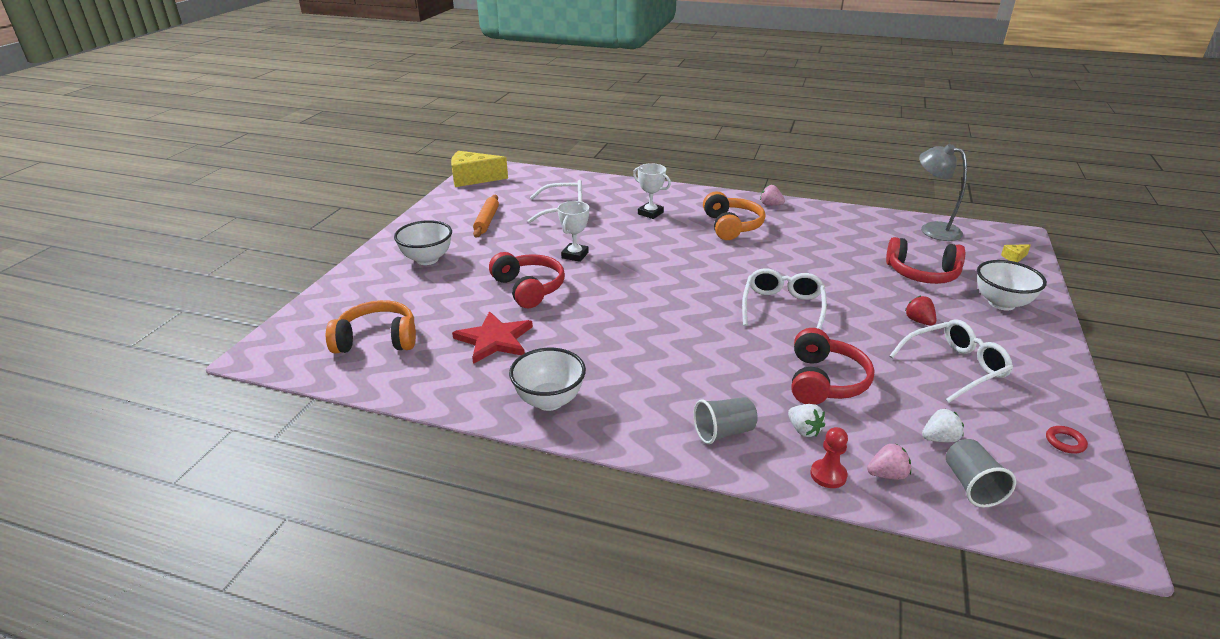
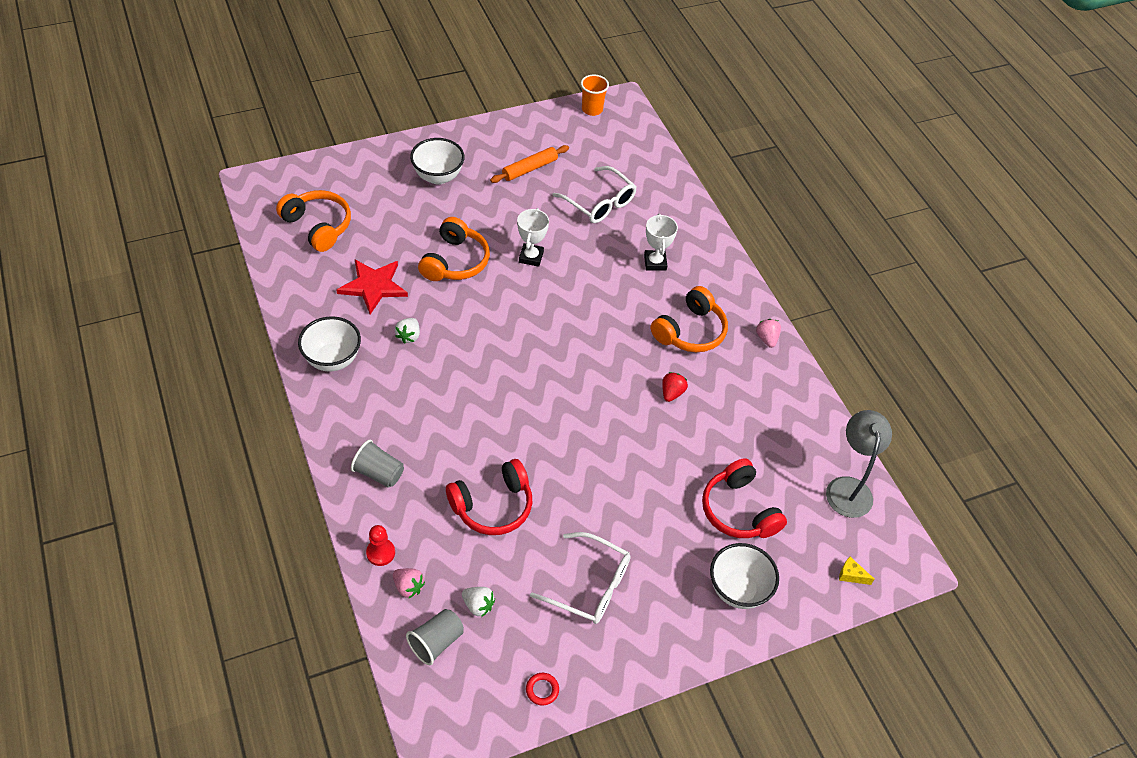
camera: 45 degrees right, 20 degrees up
(473, 179) = (592, 109): yellow cheese -> orange cup
(529, 288) = (455, 261): red headphones -> orange headphones
(575, 255) = (531, 257): white trophy -> white trophy turned 60 degrees counterclockwise
(782, 307) = (578, 433): white glasses -> none
(804, 430) = (419, 518): white strawberry -> white strawberry (409, 336)
(919, 321) = (644, 536): red strawberry -> red strawberry (672, 393)

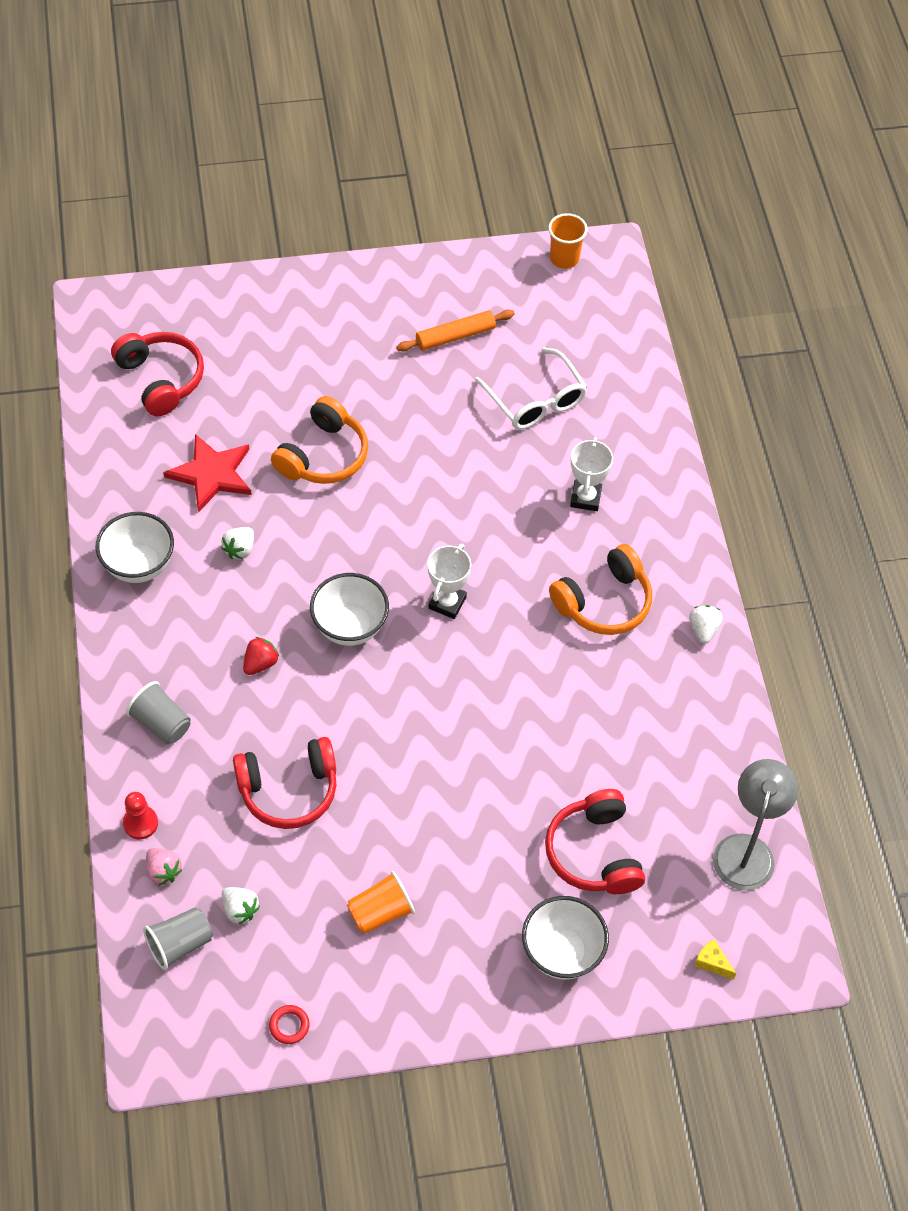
camera: 15 degrees right, 5 degrees up
(318, 226) = (161, 379): orange headphones -> red headphones
(438, 177) = (331, 330): white bowl -> white bowl (350, 627)
(531, 257) = (423, 464): white trophy -> white trophy (447, 603)
(590, 585) = (380, 912): white glasses -> orange cup
(672, 393) = (554, 683): red strawberry -> red strawberry (260, 663)
(766, 339) = (703, 629): pink strawberry -> white strawberry

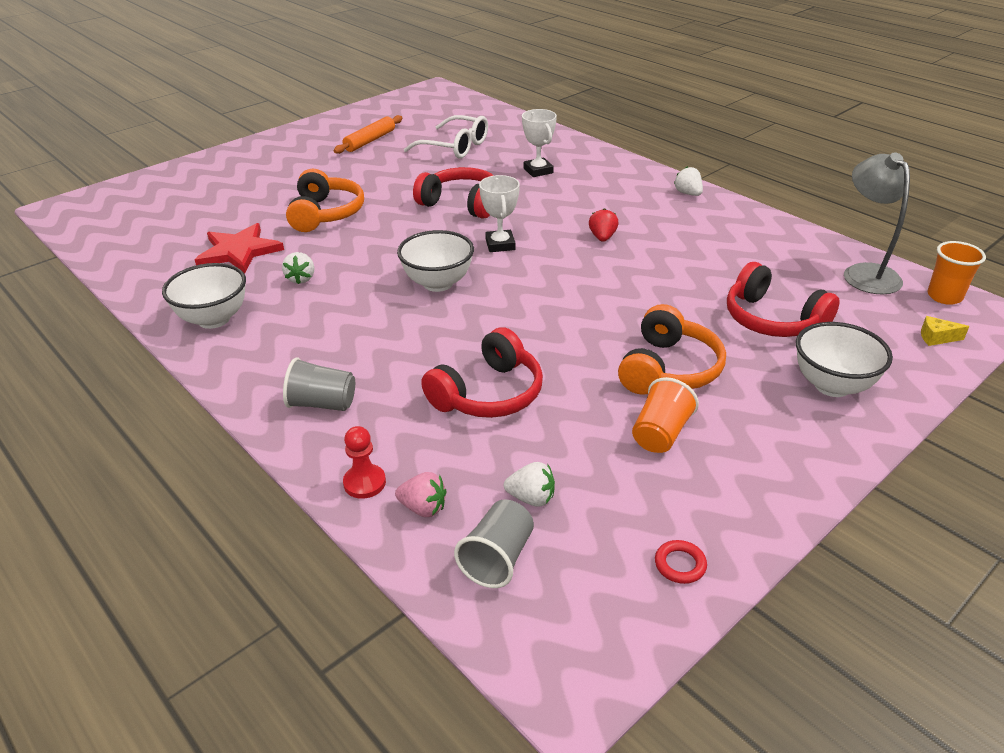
camera: 30 degrees left, 20 degrees down
(161, 379) = (152, 222): red headphones -> red headphones (461, 204)
(260, 663) = (382, 331): red strawberry -> red strawberry (602, 237)
(564, 258) = (409, 97): orange cup -> orange cup (944, 296)
(604, 602) = (609, 205): orange headphones -> orange headphones (668, 369)

